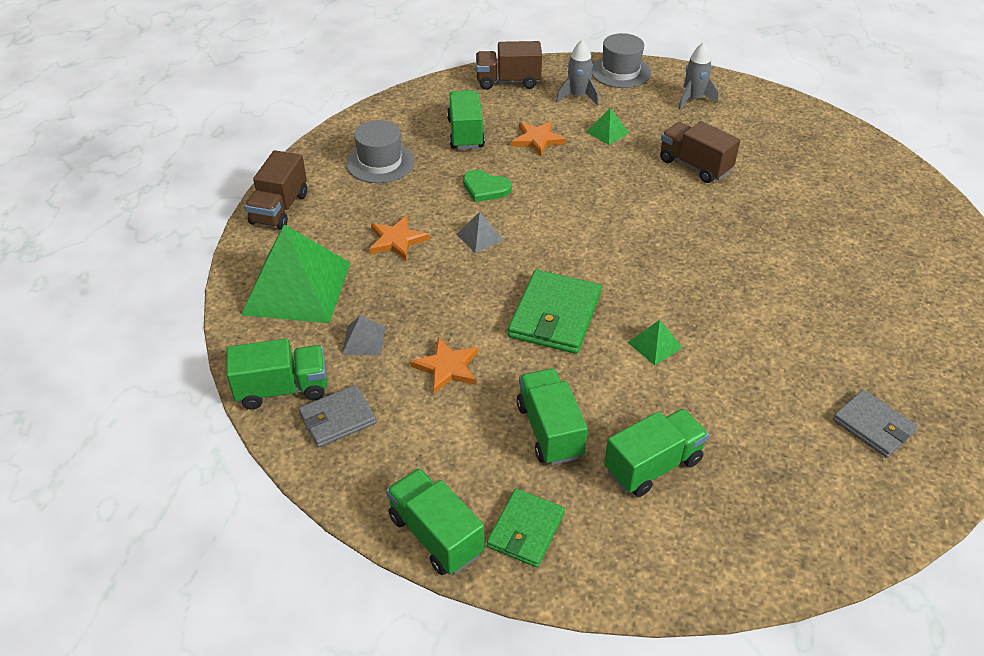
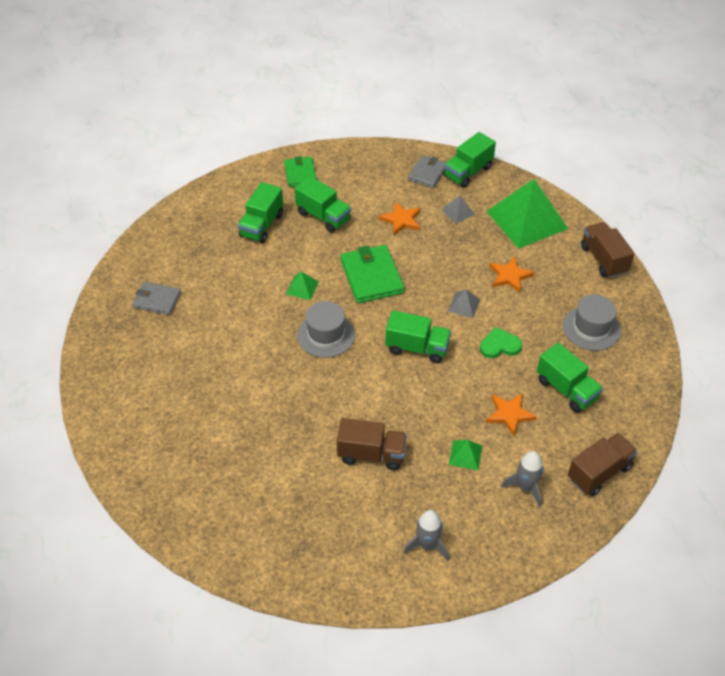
camera: 145 degrees right, 5 degrees up
(435, 535) = (336, 154): green truck -> green truck (417, 348)
(620, 72) = (520, 549): grey hat -> grey hat (326, 335)

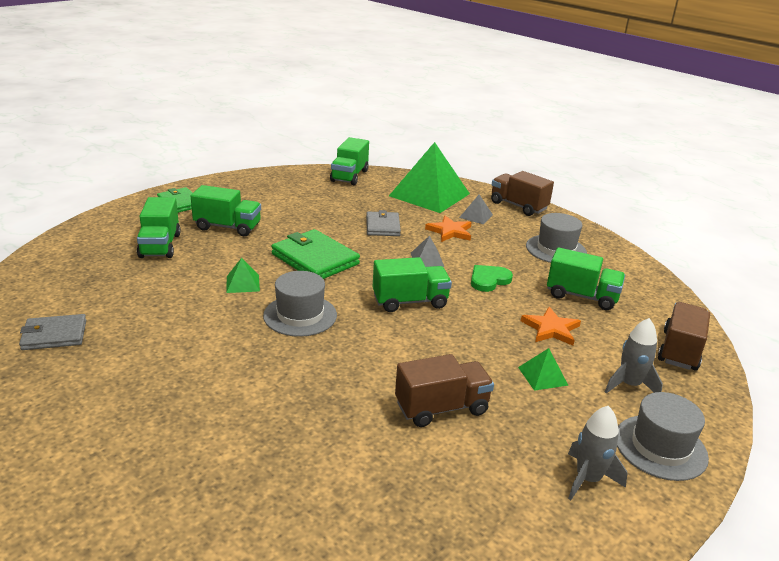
camera: 30 degrees left, 20 degrees down
(401, 220) = (312, 215): orange star -> none
(427, 173) = (312, 182): grey wallet -> grey wallet (382, 226)
(458, 212) = (363, 200): grey pyramid -> grey pyramid (476, 216)
(500, 544) = (660, 447): none -> grey hat

